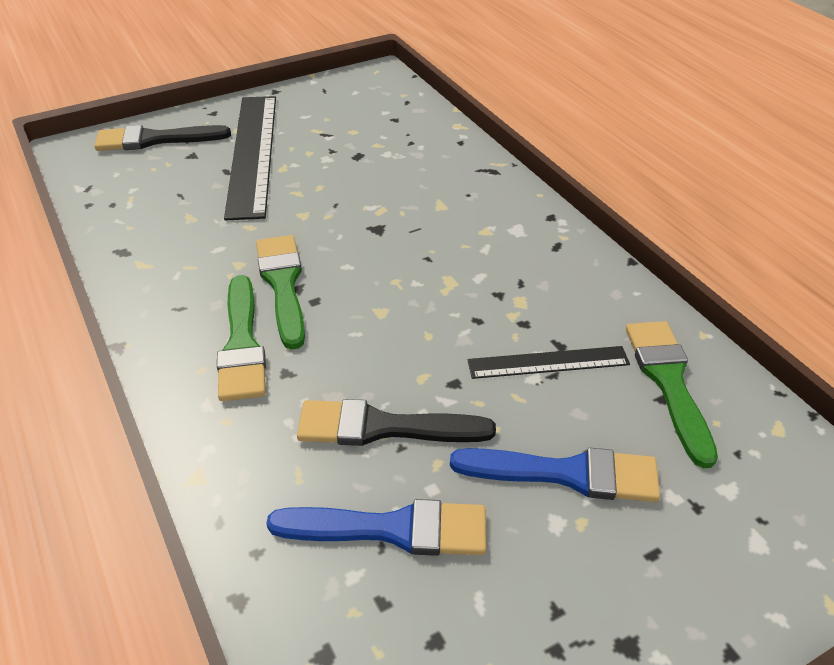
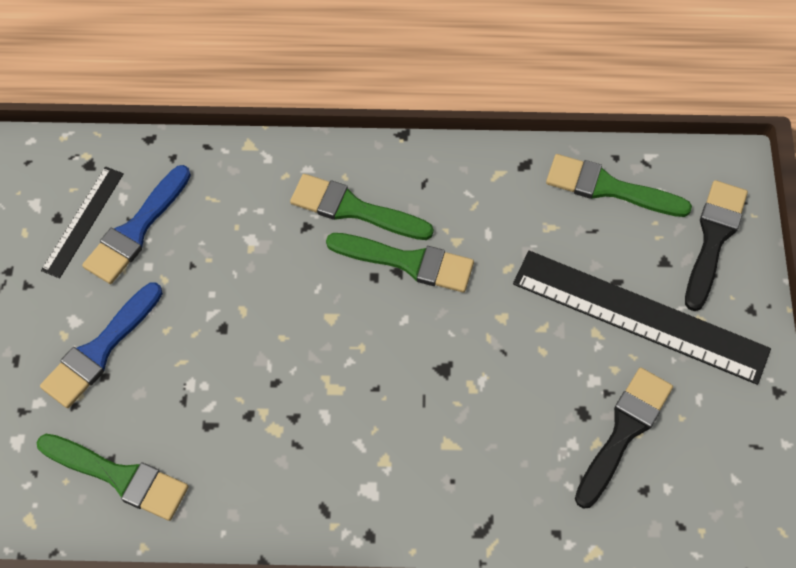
camera: 120 degrees right, 20 degrees up
(127, 198) = (609, 188): none -> green brush
(383, 427) = (214, 262): black brush -> black brush (624, 431)
(548, 363) = (196, 404): black ruler -> black ruler (83, 221)

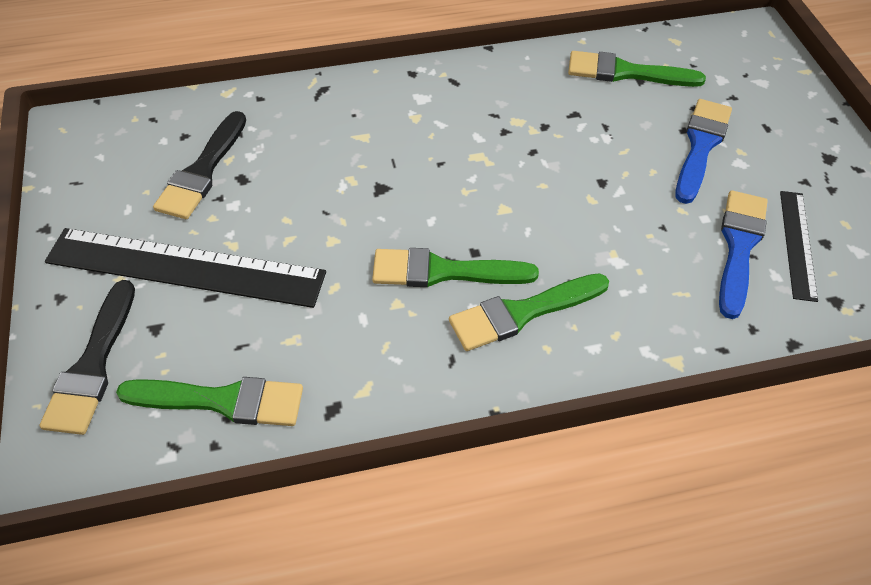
camera: 165 degrees right, 10 degrees down
(353, 209) = (522, 313): green brush -> green brush turned 150 degrees clockwise

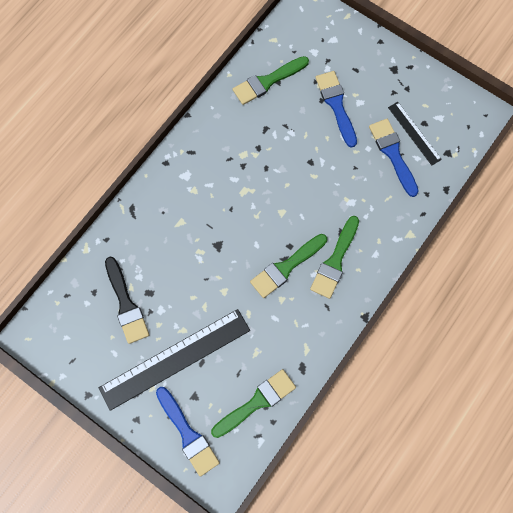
camera: 40 degrees left, 20 degrees up
(93, 365) = (188, 434): black brush -> blue brush

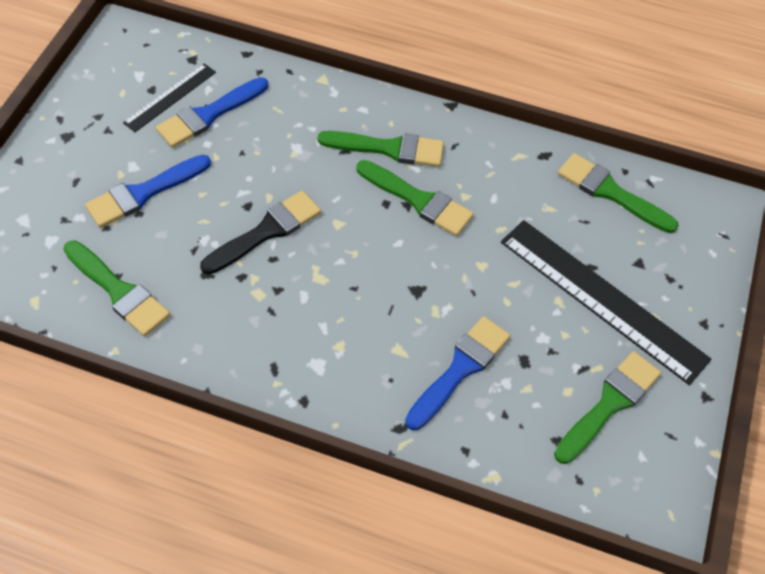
camera: 110 degrees left, 15 degrees down
(104, 332) = (609, 404): none -> green brush
(126, 304) = (555, 386): black brush -> black brush (266, 231)
(188, 434) = (689, 257): blue brush -> blue brush (460, 369)

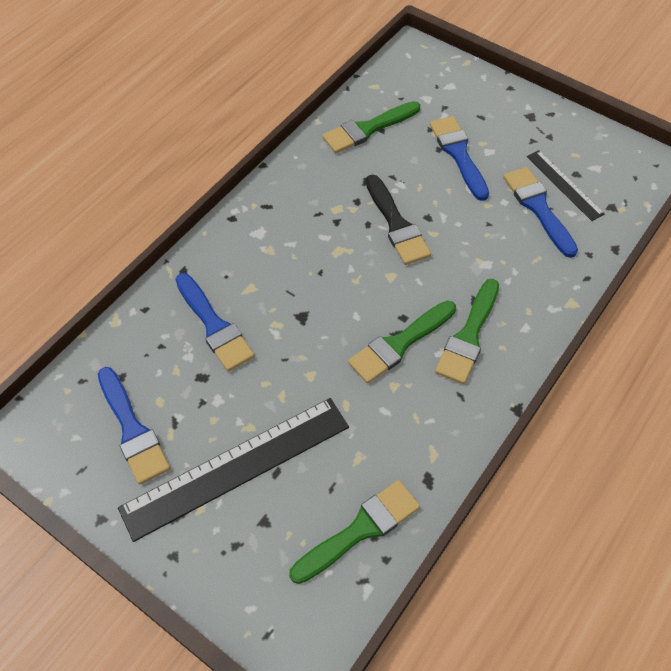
camera: 110 degrees right, 0 degrees up
(609, 404) = (132, 430): green brush -> blue brush

